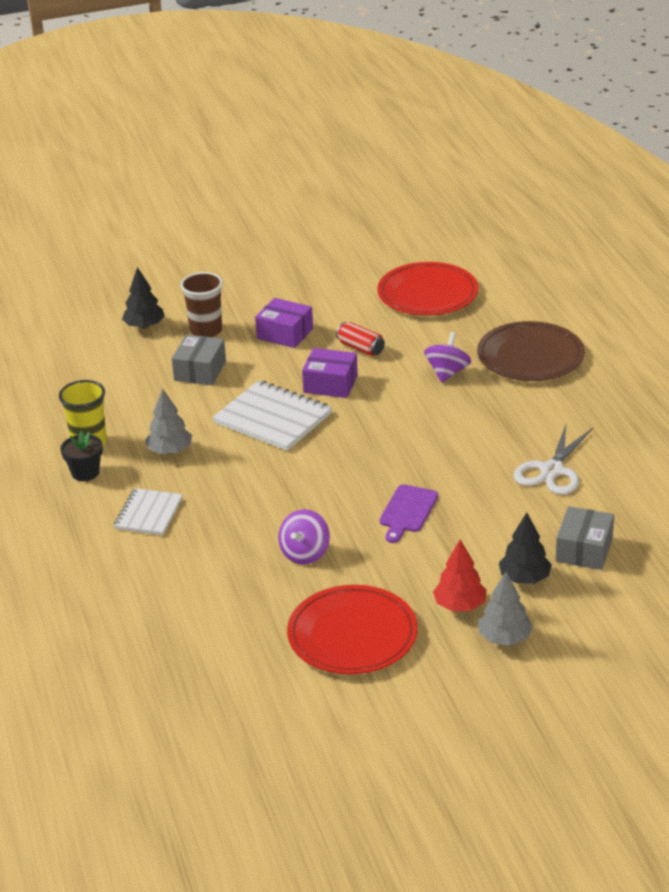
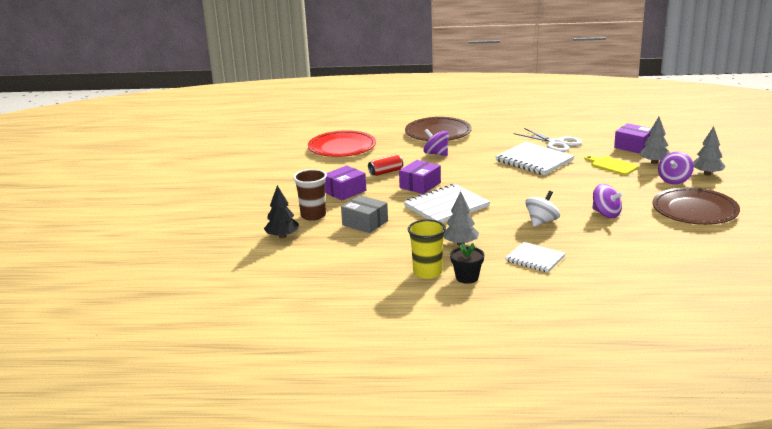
camera: 70 degrees left, 10 degrees down
(257, 502) = (542, 222): none -> white spinning top
(352, 635) = (694, 210): red plate -> brown plate
(407, 511) = (576, 181): purple cutting board -> none
(459, 606) = (674, 180): red tree -> purple spinning top
(468, 461) = (534, 160): none -> white notebook
(487, 537) = (612, 165): none -> yellow cutting board
(524, 578) = (654, 162): black tree -> grey tree
(584, 550) = (633, 146): grey box -> purple box

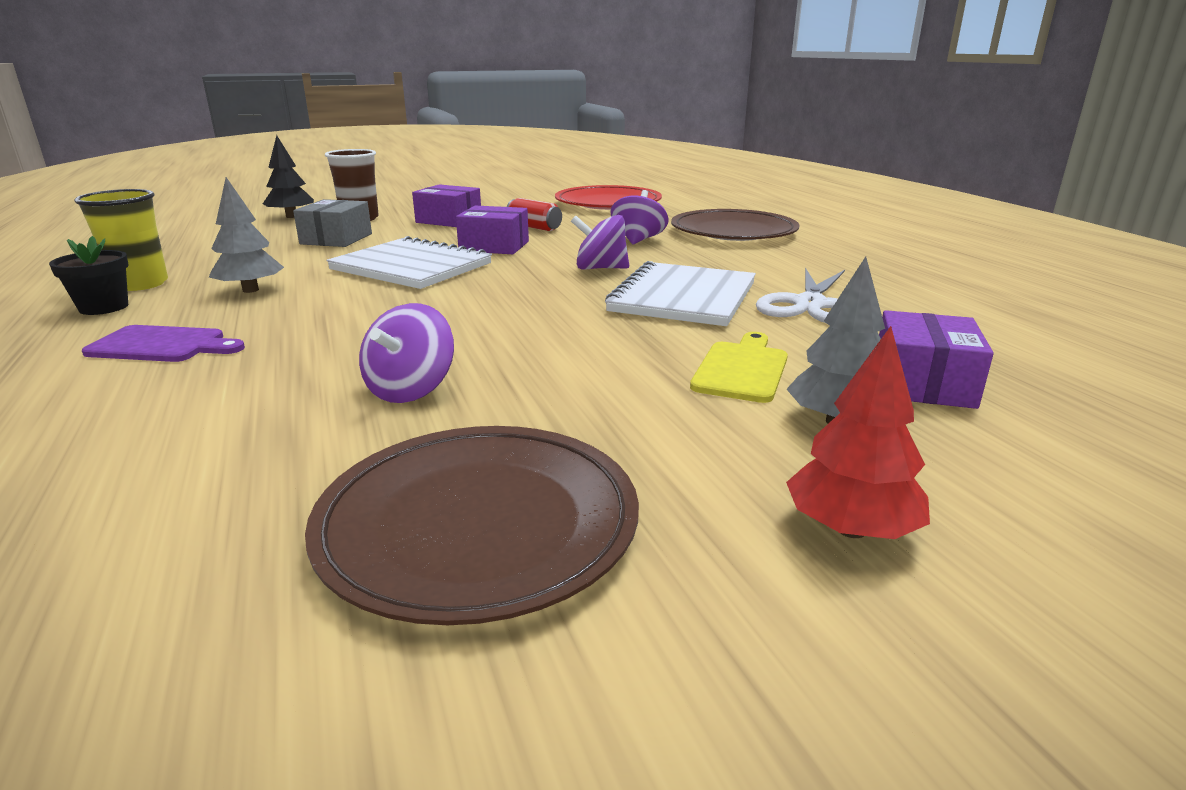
camera: 65 degrees right, 0 degrees up
(535, 259) = (162, 345): white notebook -> purple cutting board
(542, 222) = (352, 333): white spinning top -> none
(674, 180) = (722, 466): purple spinning top -> purple spinning top (600, 268)
(707, 174) = (850, 529): grey tree -> red tree

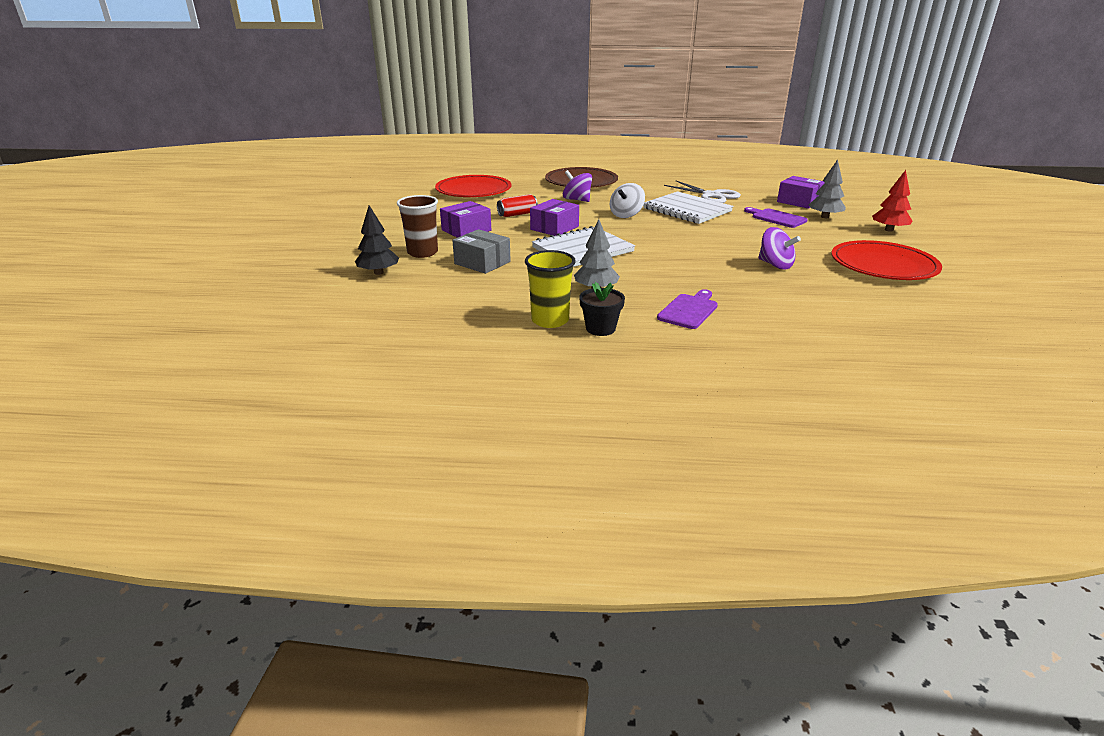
camera: 65 degrees left, 5 degrees up
(478, 525) = (883, 266): brown plate -> red plate
(600, 268) = (626, 215): purple spinning top -> white spinning top
(742, 369) = (776, 218): yellow cutting board -> purple cutting board

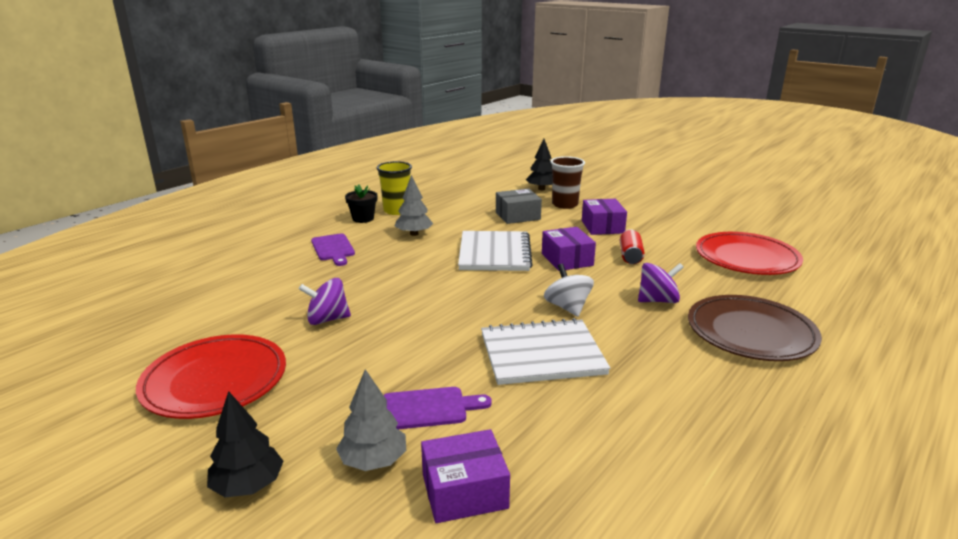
camera: 125 degrees right, 5 degrees down
(711, 195) = (588, 411): white scissors -> none
(889, 230) = (248, 485): red tree -> black tree

